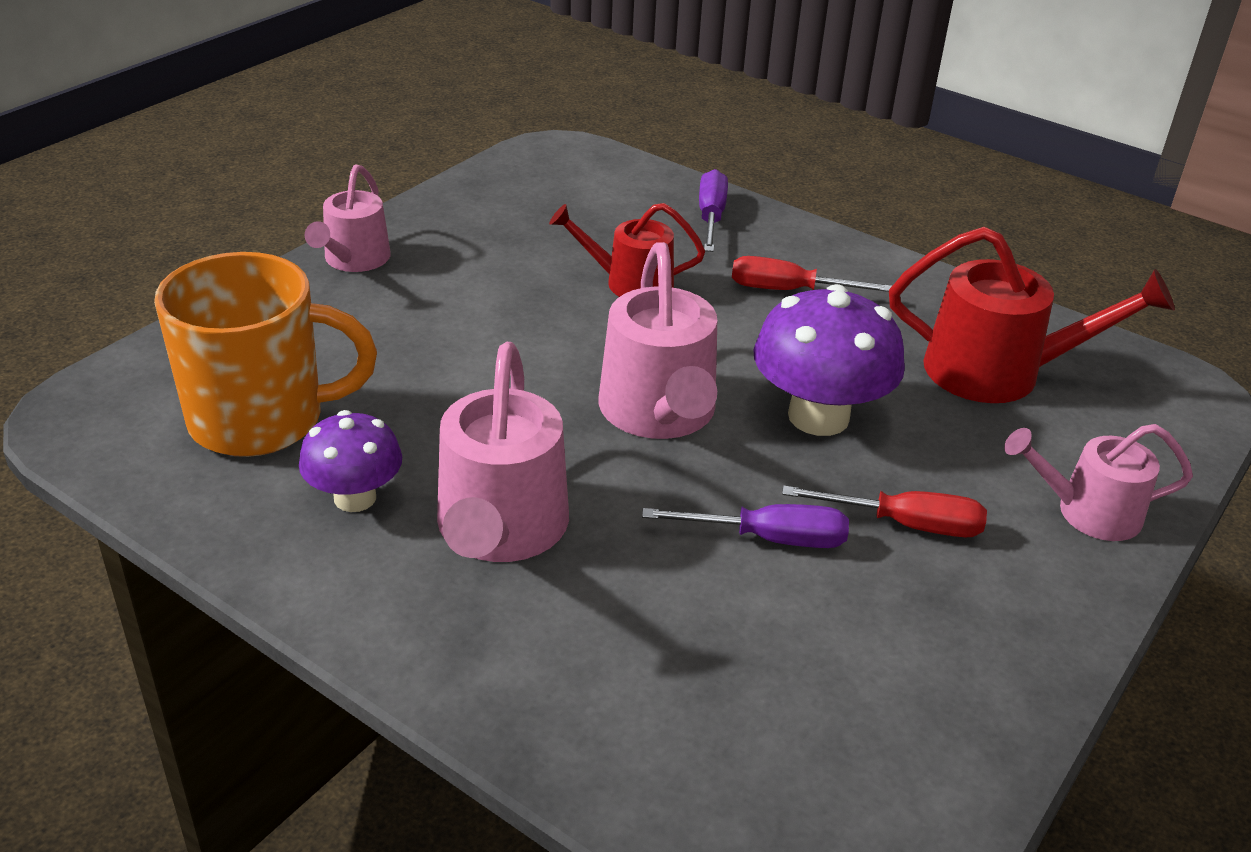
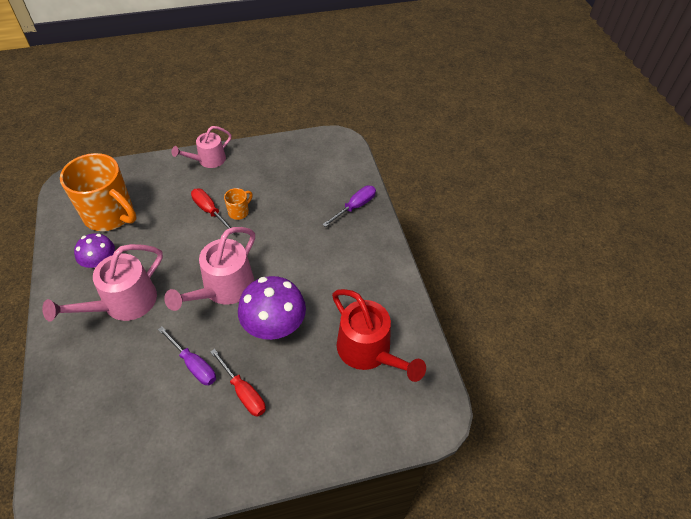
camera: 40 degrees right, 15 degrees up
(525, 303) = (239, 212): none -> orange mug
(630, 283) = (285, 223): red watering can -> none
(789, 290) = (338, 261): red screwdriver -> red screwdriver (210, 211)
(1088, 512) = (314, 437): pink watering can -> none

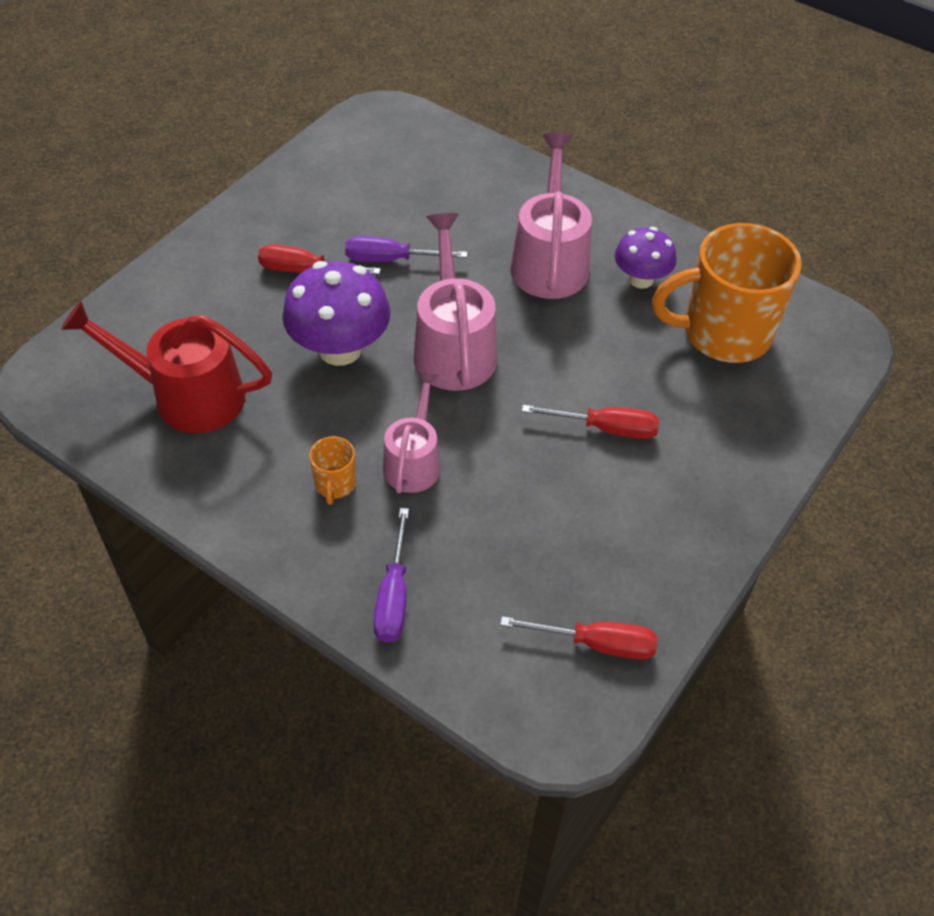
camera: 140 degrees right, 0 degrees up
(208, 160) = (725, 507): pink watering can -> pink watering can (413, 461)
(239, 212) = (564, 456): orange mug -> orange mug (335, 484)
(303, 153) = (596, 644): none -> red screwdriver

